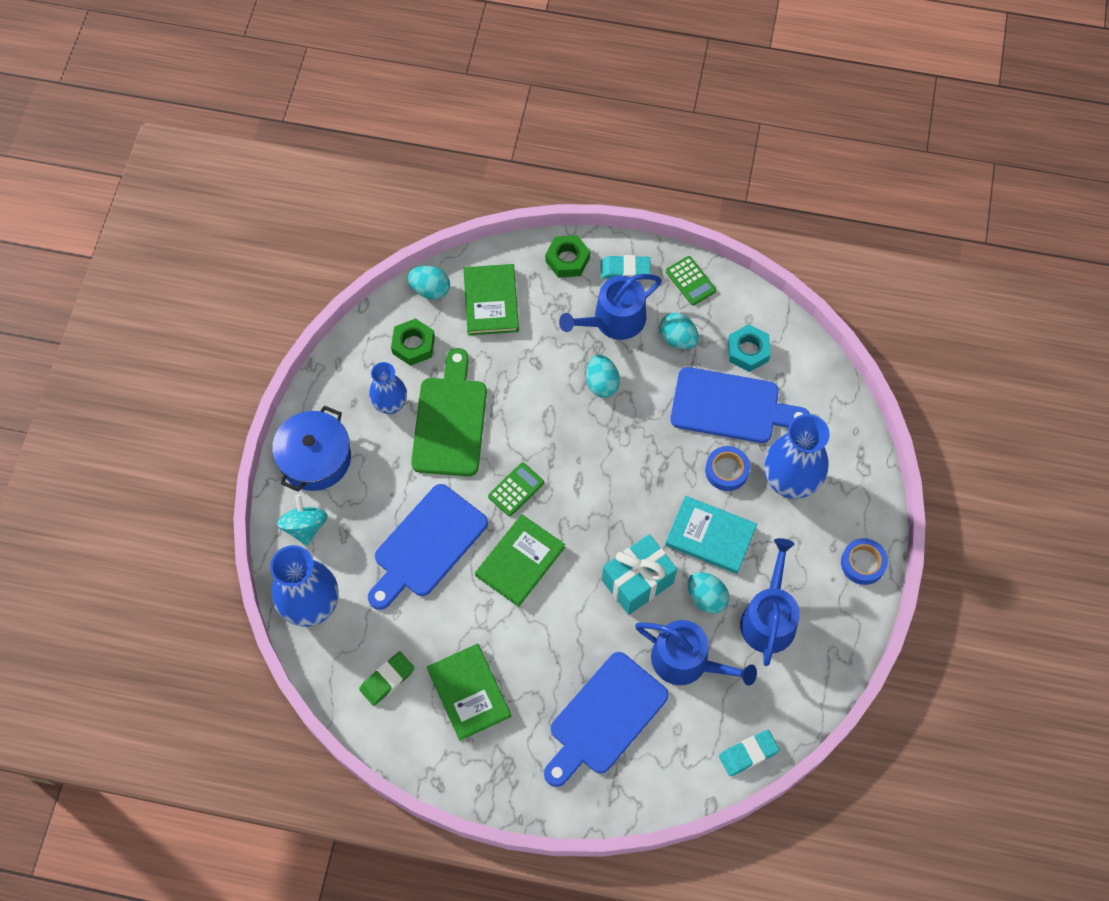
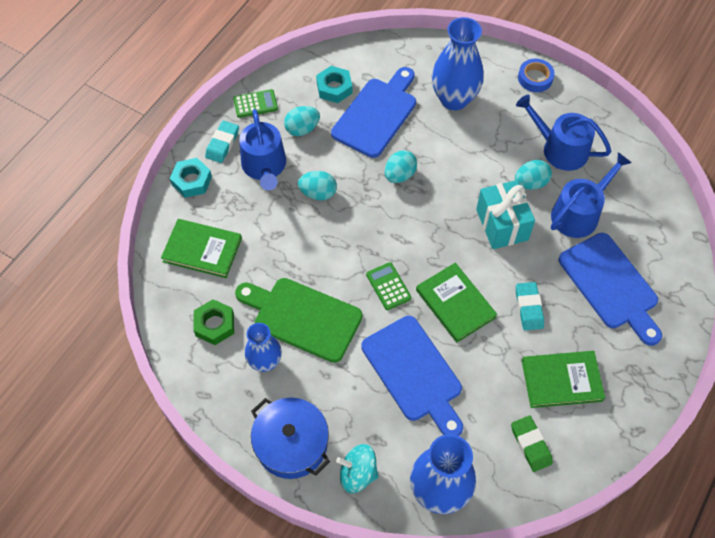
camera: 70 degrees left, 5 degrees down
(430, 290) = (166, 294): turquoise egg -> turquoise egg (399, 175)
(567, 259) = (192, 181): green nut -> turquoise nut
(710, 536) = (480, 163): turquoise book -> none
(727, 470) = (429, 135): blue tape -> none
(748, 754) = (664, 198): turquoise eraser -> turquoise eraser (528, 308)

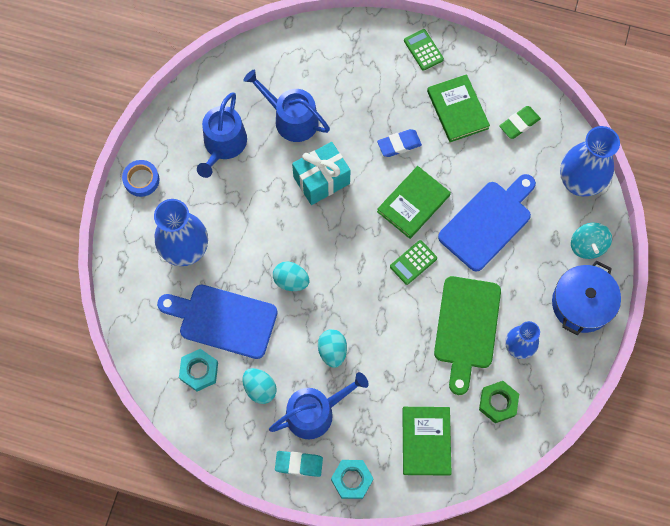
camera: 105 degrees left, 10 degrees up
(255, 104) = (239, 447): green calculator -> green calculator (423, 50)
(528, 308) = (399, 144): turquoise eraser -> blue eraser
(530, 183) = (269, 164): turquoise egg -> none
(610, 285) = (357, 85): blue cutting board -> none

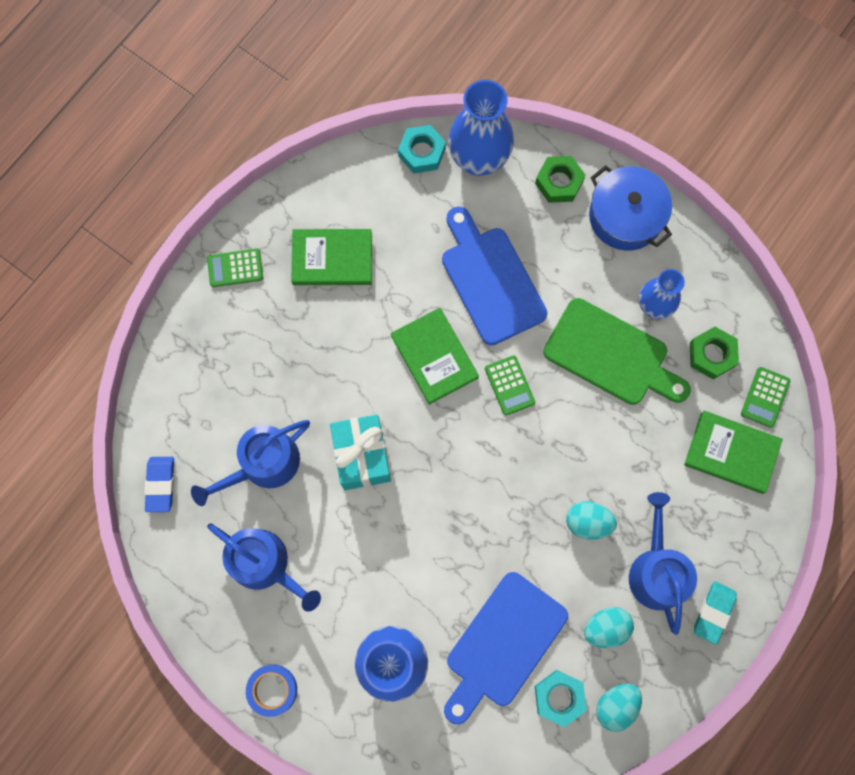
camera: 70 degrees left, 5 degrees up
(291, 281) = (481, 541): turquoise egg -> turquoise egg (616, 705)
(352, 480) = (751, 556): turquoise nut -> turquoise nut (422, 152)
(399, 144) = (351, 345): blue eraser -> blue eraser (161, 484)
(480, 454) = (765, 397): none -> green calculator
(519, 124) = (379, 195): green eraser -> none
(587, 246) = (559, 182): turquoise spinning top -> green nut

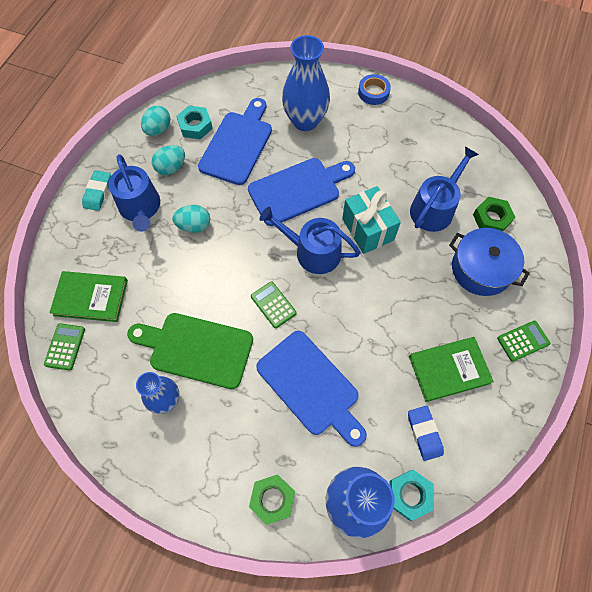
camera: 165 degrees right, 10 degrees down
(161, 484) = (497, 180): blue eraser -> blue eraser (424, 433)
(265, 564) = (406, 152): blue watering can -> blue watering can (312, 252)
(434, 357) = (338, 311): green book -> none
(436, 542) = (298, 190): none -> blue cutting board
(625, 216) = (203, 480): blue pot -> blue pot (481, 269)
(711, 354) = (112, 370): green nut -> green nut (491, 219)

